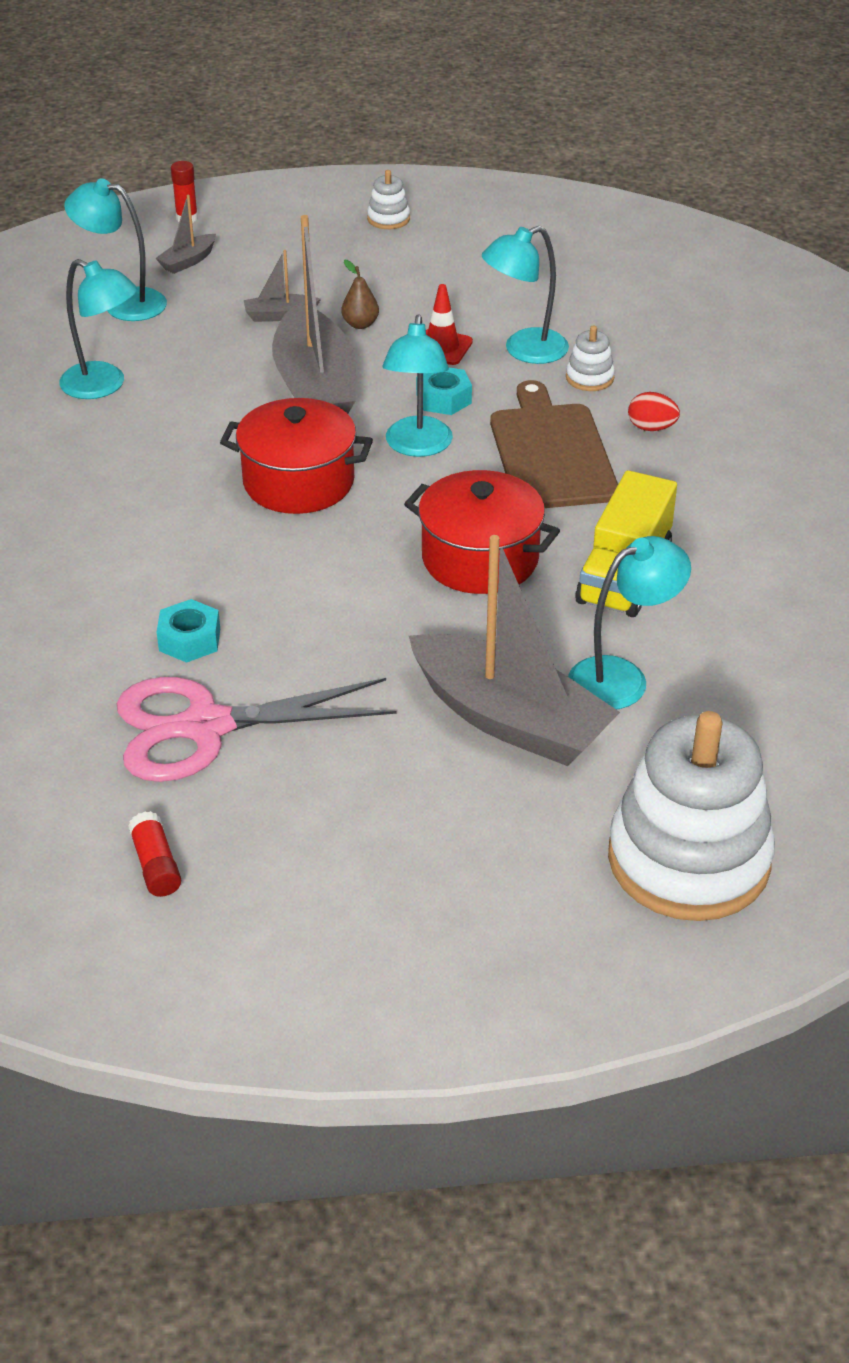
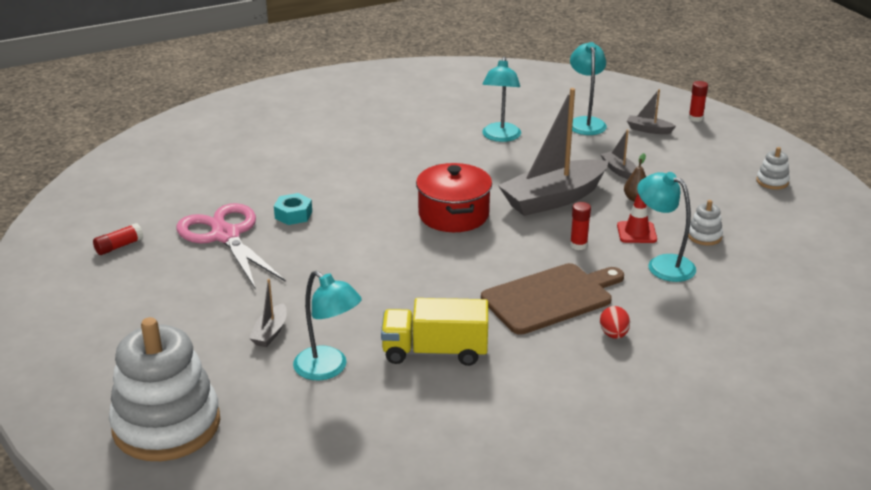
camera: 70 degrees right, 10 degrees down
(417, 447) = (519, 246): turquoise lamp -> none
(443, 399) = (578, 245): turquoise nut -> red glue stick
(480, 558) = (418, 292): red pot -> none
(509, 719) = (270, 332): grey boat -> grey boat, size x0.43
(589, 378) = (653, 297): white stacking toy -> white stacking toy (704, 236)

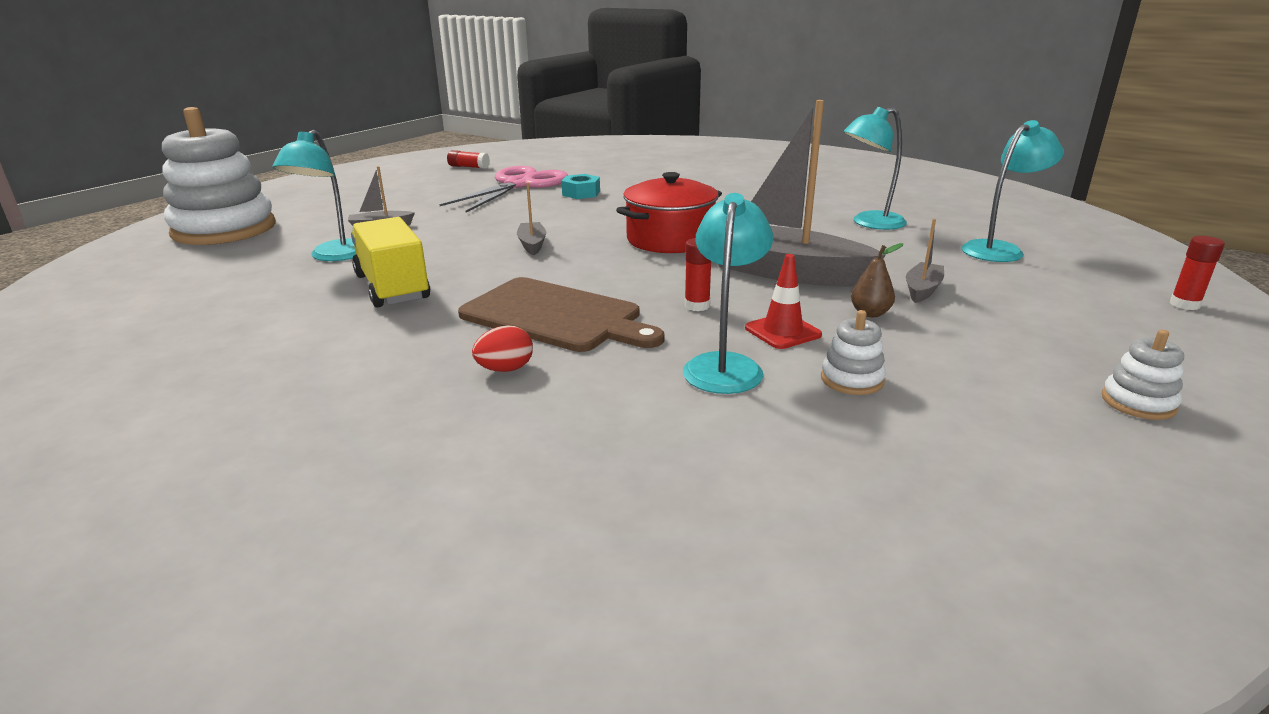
camera: 60 degrees right, 5 degrees down
(648, 130) = (1070, 284): grey boat -> grey boat (532, 244)

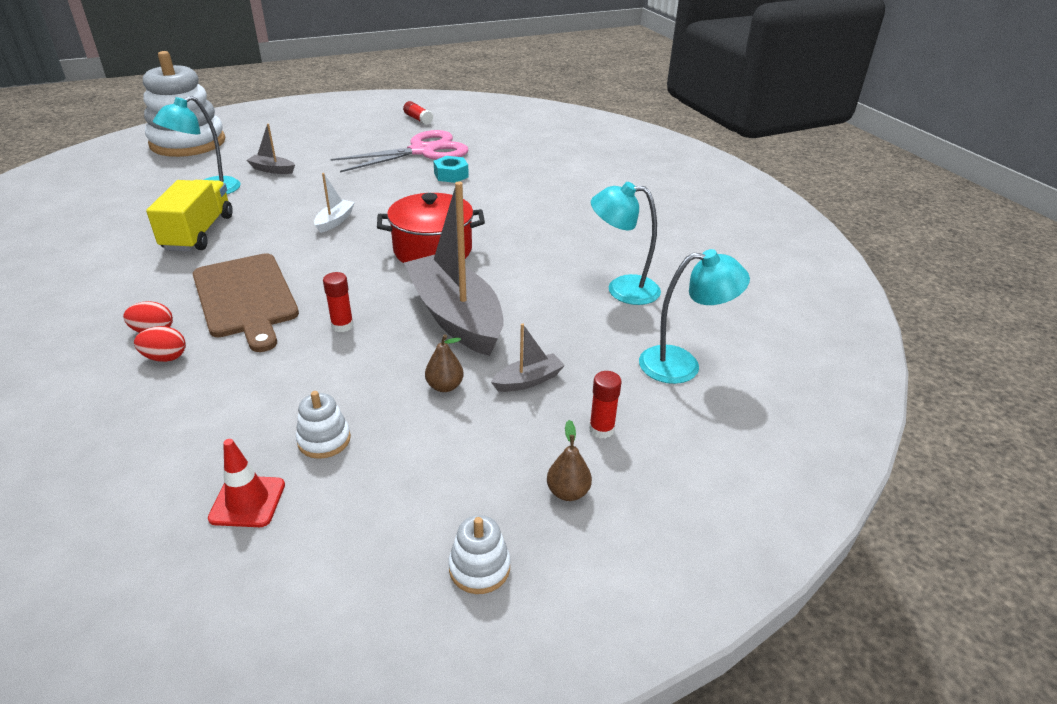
camera: 30 degrees right, 10 degrees up
(532, 244) = (334, 221): grey boat -> white boat
(564, 382) = (165, 358): none -> red egg
(725, 365) = (271, 388): turquoise lamp -> none
(782, 331) = (355, 375): red traffic cone -> red traffic cone (247, 501)
(1090, 338) = (568, 492): none -> brown pear
(1184, 304) = (732, 501): red glue stick -> red glue stick (601, 429)

